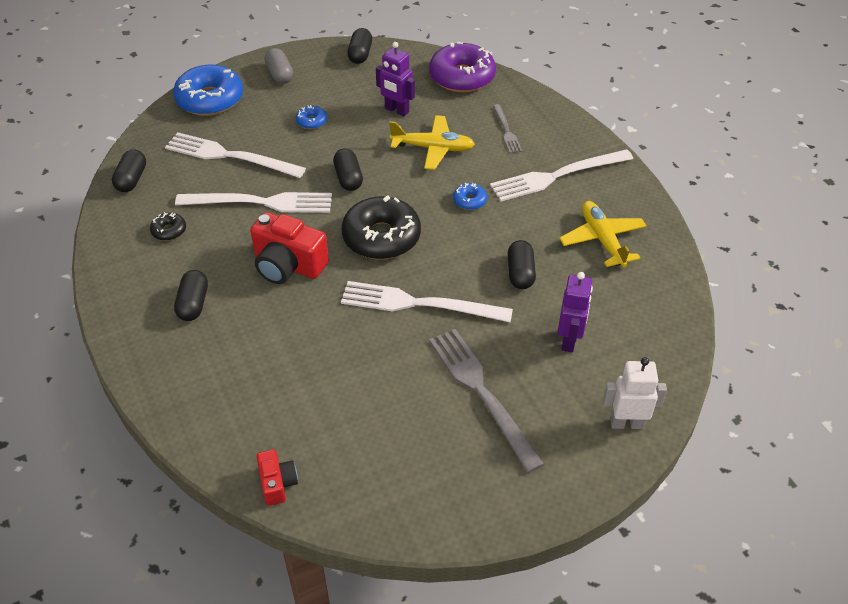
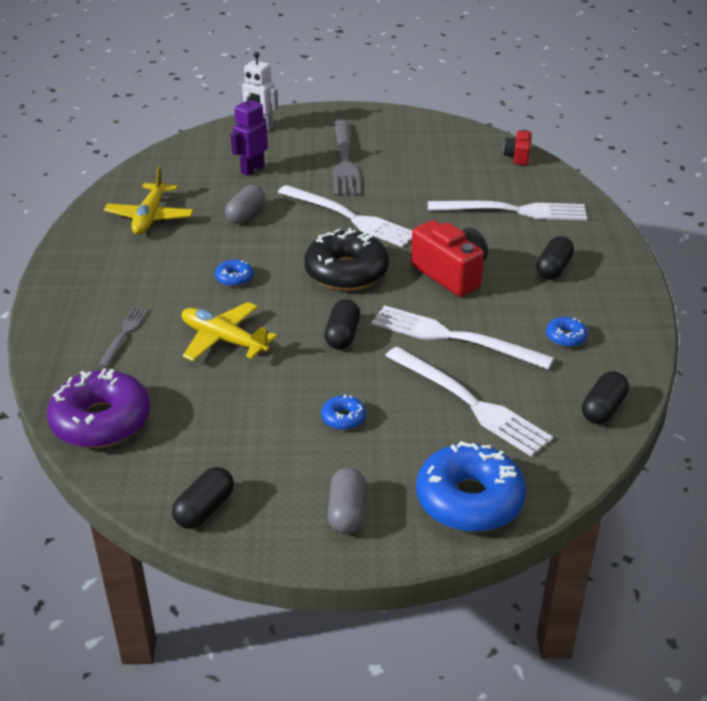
camera: 155 degrees left, 10 degrees down
(169, 231) = (565, 337): black donut -> blue donut
(396, 110) = (226, 399): purple robot -> none
(520, 273) = (246, 214): black capsule -> grey capsule
(557, 176) = (125, 275): white fork -> white fork (512, 211)

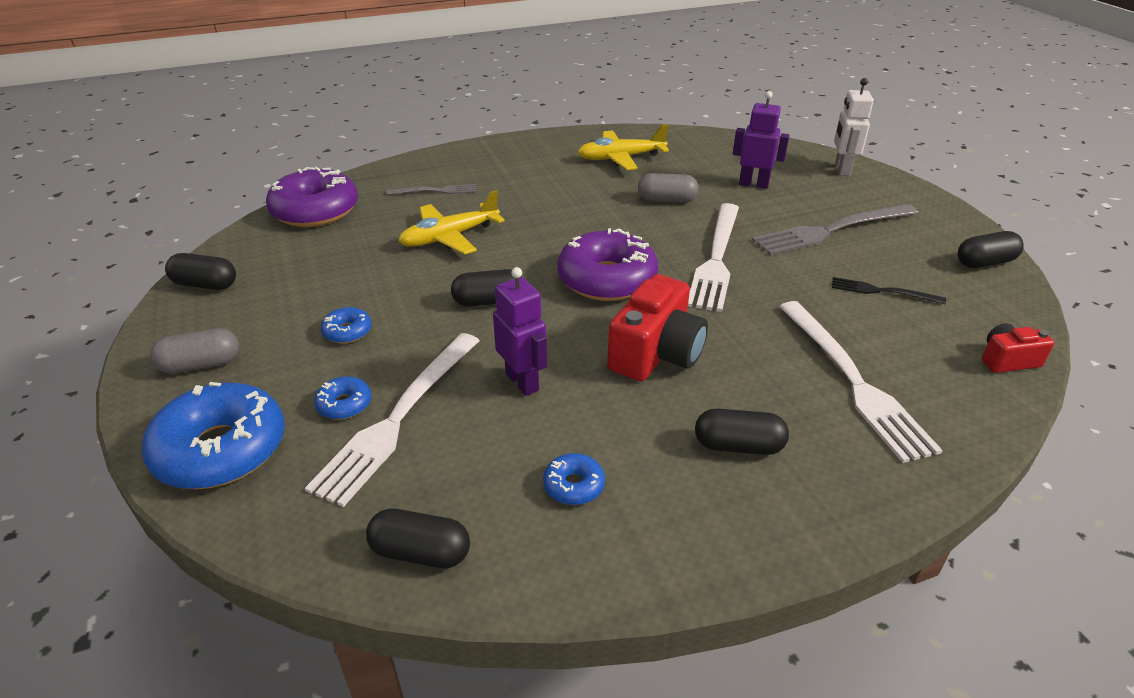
camera: 70 degrees right, 0 degrees up
(223, 340) = (449, 237): yellow plane -> yellow plane turned 135 degrees counterclockwise
(234, 278) = (551, 220): blue donut -> blue donut (344, 404)
(346, 272) = (607, 279): black donut -> purple donut
(419, 124) = (985, 262): none -> black capsule
(429, 169) = (882, 291): none -> black fork
(454, 338) = (522, 382): white fork -> purple robot

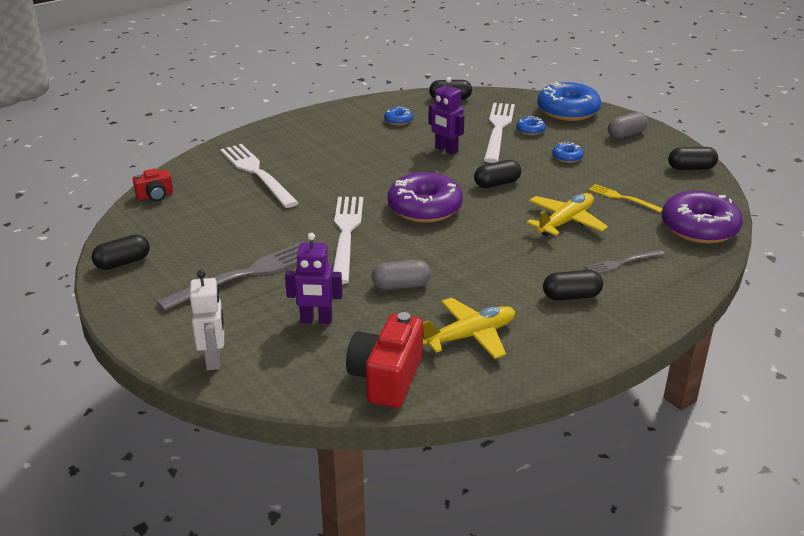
camera: 165 degrees right, 5 degrees down
(350, 256) = (623, 198): none -> yellow fork
(656, 354) = (375, 171): red camera -> red camera (386, 378)
(738, 446) = (323, 141): black capsule -> black capsule (571, 296)
(882, 291) = (219, 227): black fork -> none

